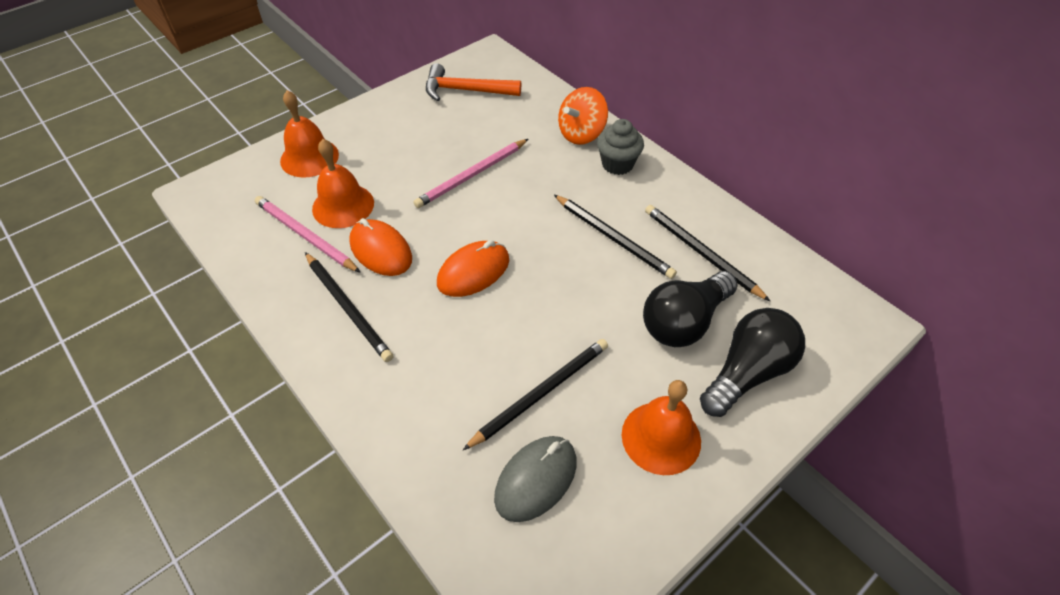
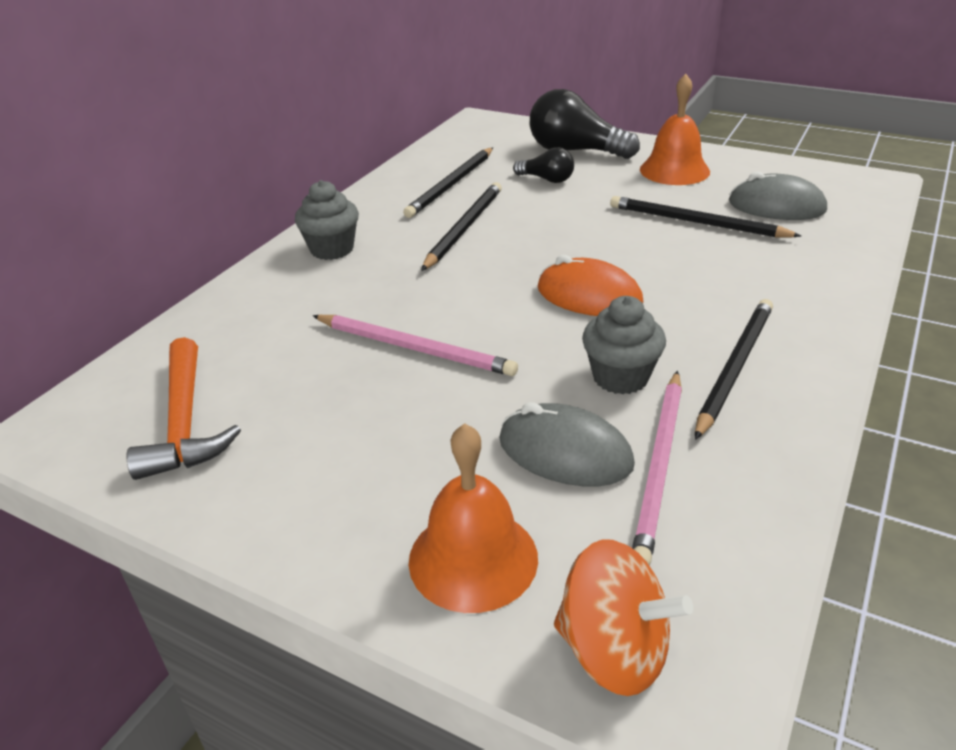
camera: 110 degrees left, 15 degrees down
(343, 205) = (565, 452): orange bell -> grey mouse
(381, 251) = (620, 377): orange mouse -> grey cupcake
(581, 134) = (277, 285): orange spinning top -> orange spinning top (614, 650)
(684, 322) = (547, 179): black light bulb -> black light bulb, size x0.54

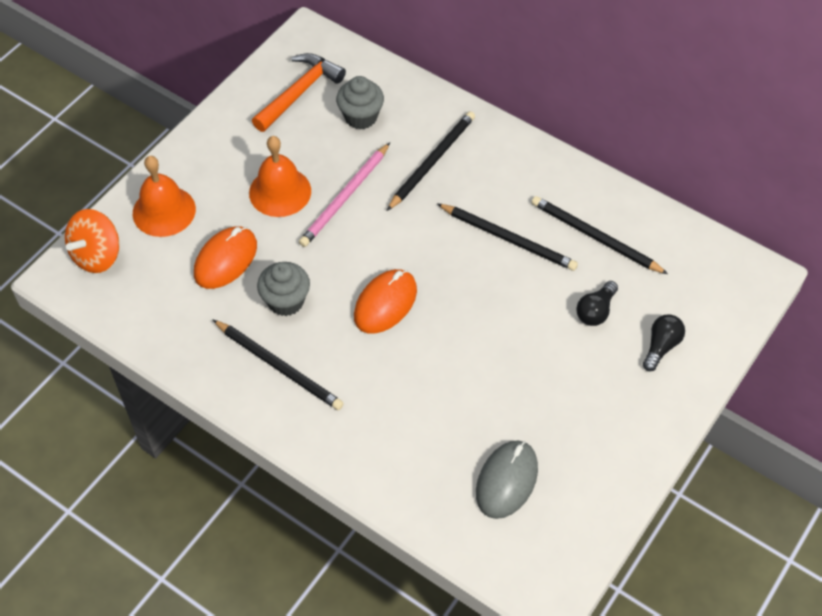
camera: 95 degrees right, 20 degrees up
(185, 423) = (299, 92): orange hammer -> orange hammer turned 135 degrees clockwise
(332, 249) = (489, 154): grey cupcake -> grey cupcake (360, 117)
(565, 452) = (225, 260): grey mouse -> orange mouse
(575, 151) = (661, 346): black light bulb -> black light bulb, size x0.54
(659, 466) = (202, 301): pink pencil -> none
(674, 170) = (601, 421): orange bell -> orange bell (280, 191)
(696, 222) = (487, 406): black pencil -> black pencil (432, 161)

